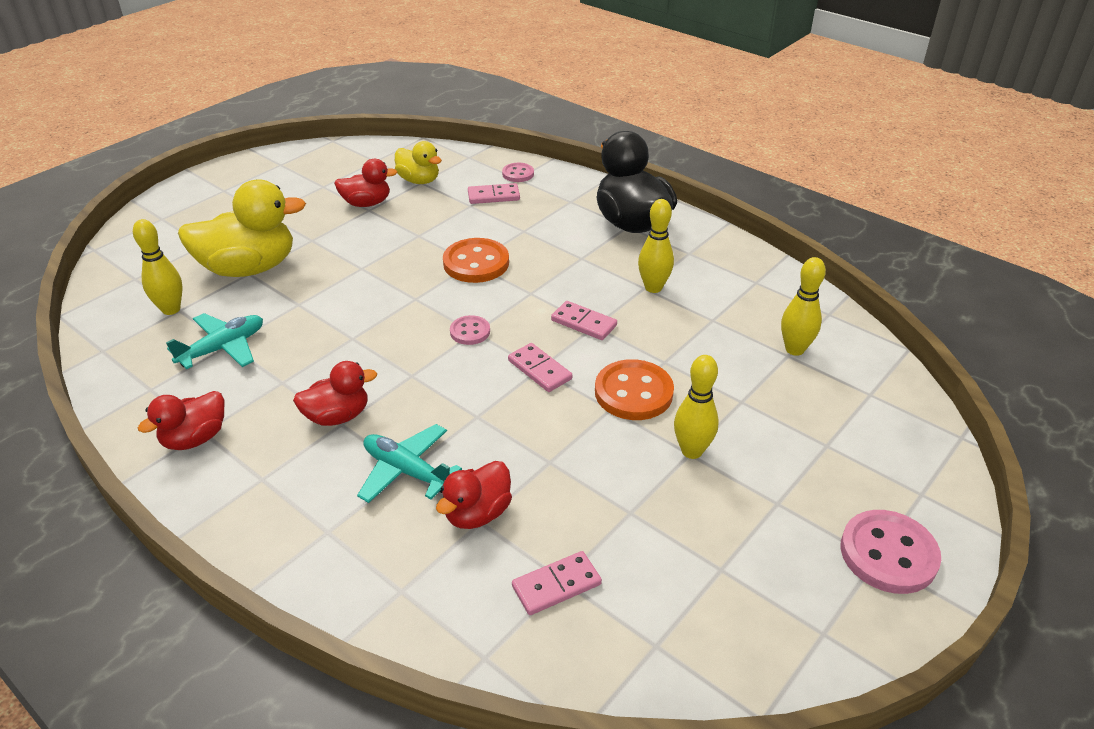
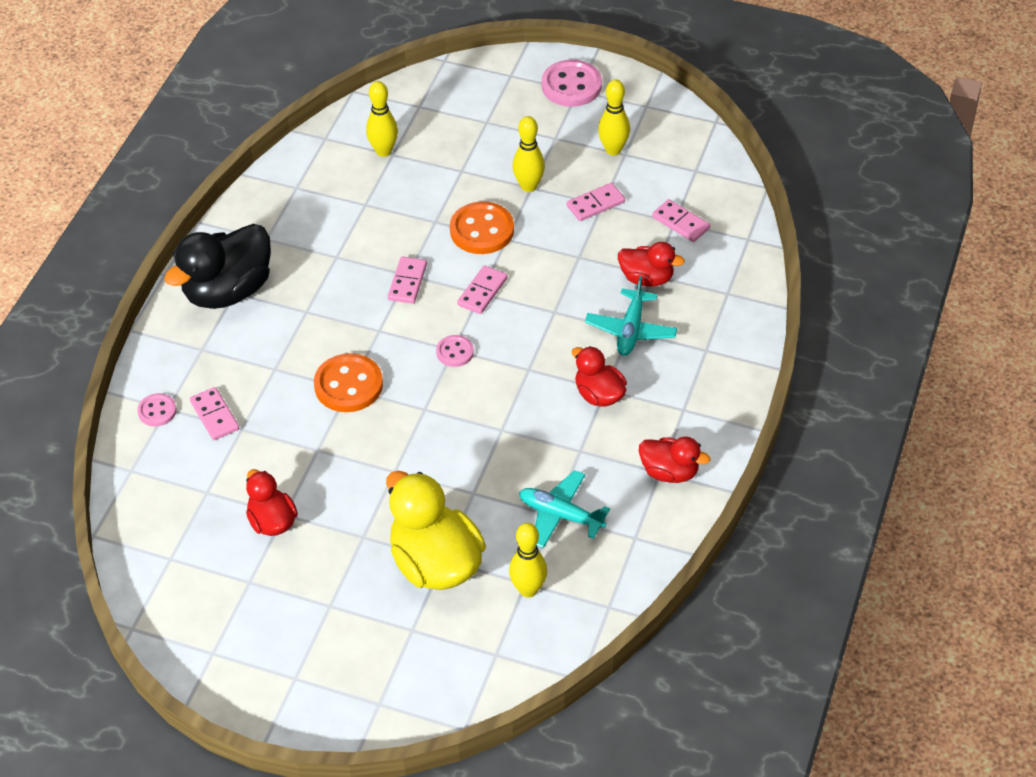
camera: 110 degrees left, 10 degrees up
(419, 180) = (204, 495): yellow duck -> none
(633, 505) = (595, 204): none -> pink domino
(653, 287) = (334, 250): yellow bowling pin -> yellow bowling pin (613, 150)

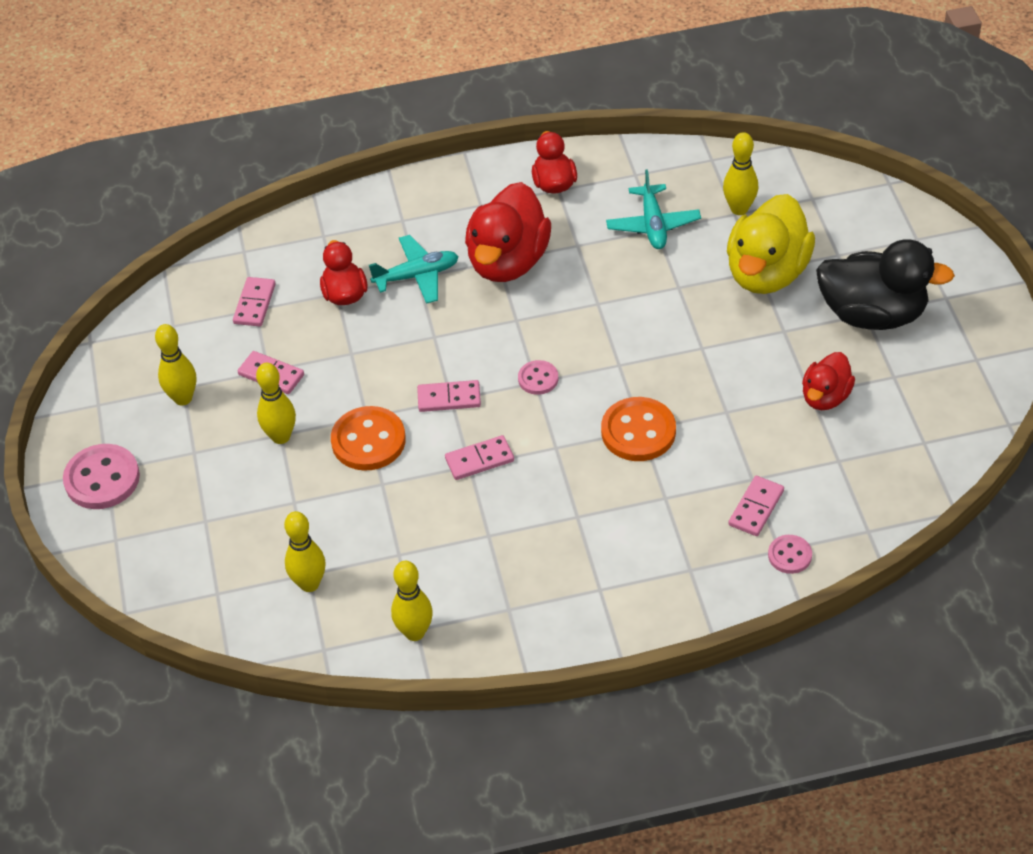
camera: 120 degrees left, 0 degrees up
(228, 291) = (602, 596): black duck -> black duck (873, 314)
(294, 185) = (415, 632): none -> yellow bowling pin
(599, 395) = (508, 261): red duck -> red duck, size x1.78

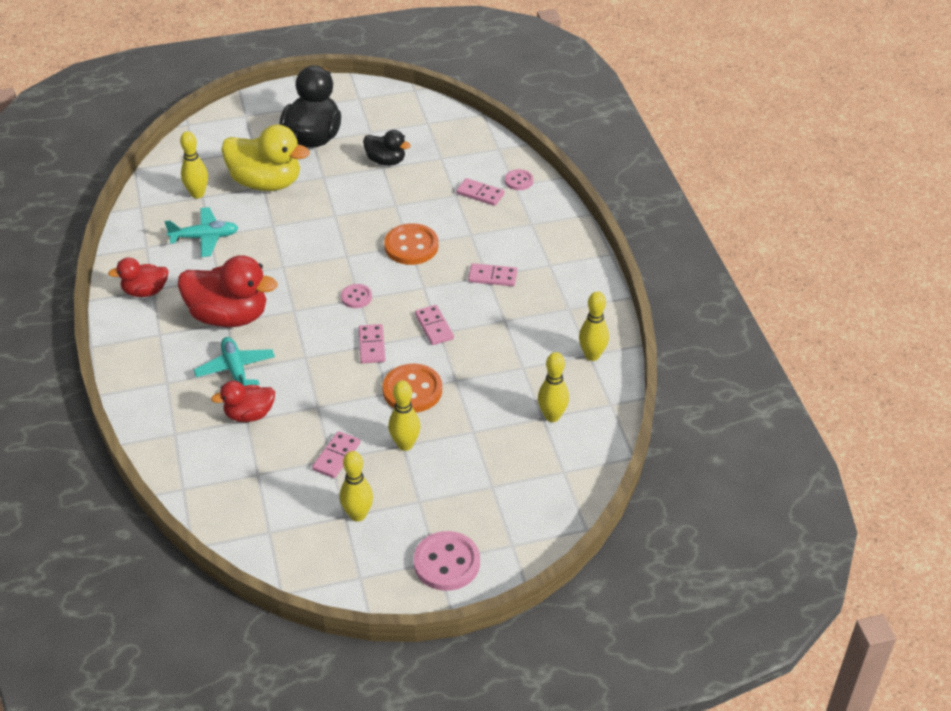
camera: 95 degrees left, 5 degrees down
(255, 304) = (251, 474): pink domino -> pink domino (492, 277)
(825, 397) = (386, 161): red duck -> black duck

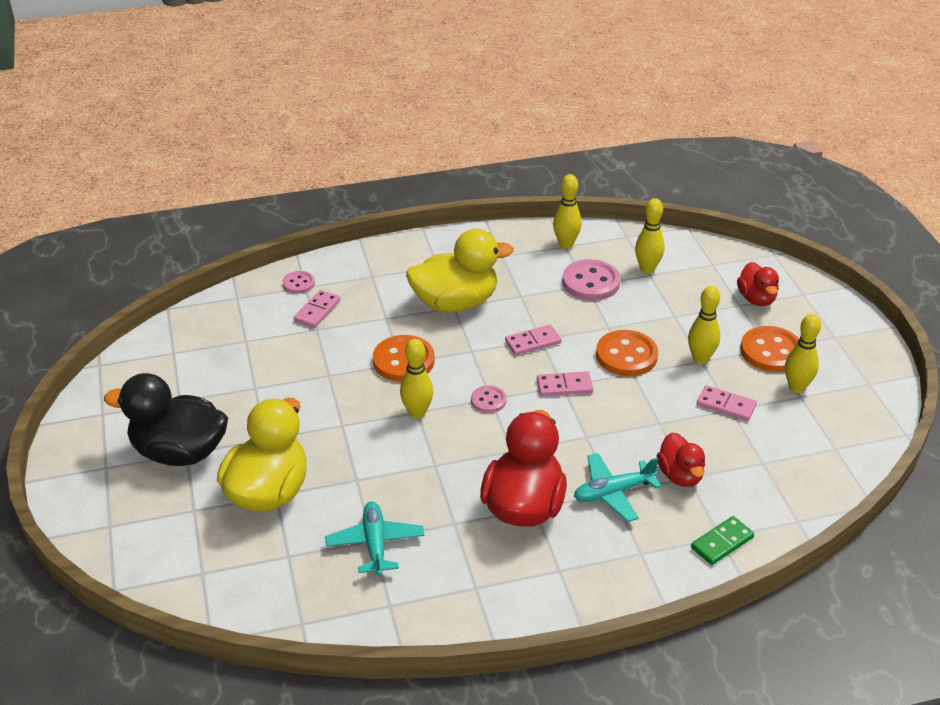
camera: 90 degrees left, 5 degrees down
(145, 291) = (480, 594): red duck -> red duck (756, 299)
(167, 434) = (722, 542): none -> green domino
(197, 194) = (282, 561): yellow bowling pin -> yellow bowling pin (417, 413)
(386, 161) = (243, 385): black duck -> none
(414, 502) = (771, 351): none -> orange button
(446, 563) = (835, 331): pink button -> pink button (591, 282)
(492, 277) = (455, 303): pink domino -> yellow duck

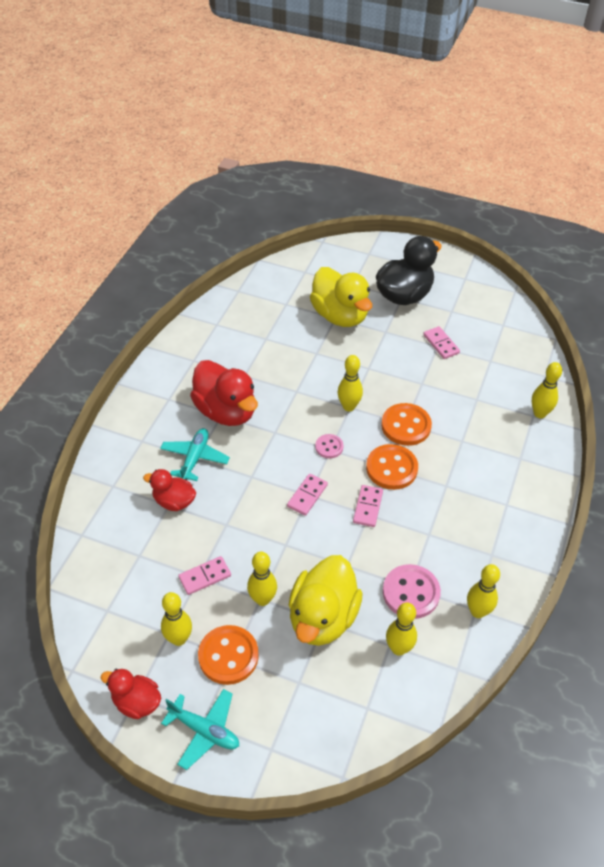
camera: 125 degrees right, 10 degrees up
(298, 283) = (539, 413): pink button -> yellow bowling pin
(317, 311) = (498, 408): pink domino -> pink domino (441, 344)
(375, 544) = (261, 338): turquoise plane -> turquoise plane (204, 731)
(455, 303) = (450, 489): yellow duck -> yellow duck (322, 617)
(626, 355) = (306, 554): orange button -> orange button (391, 468)
(722, 542) = (108, 483): green domino -> none
(756, 299) = (295, 702): red duck -> red duck (136, 702)

